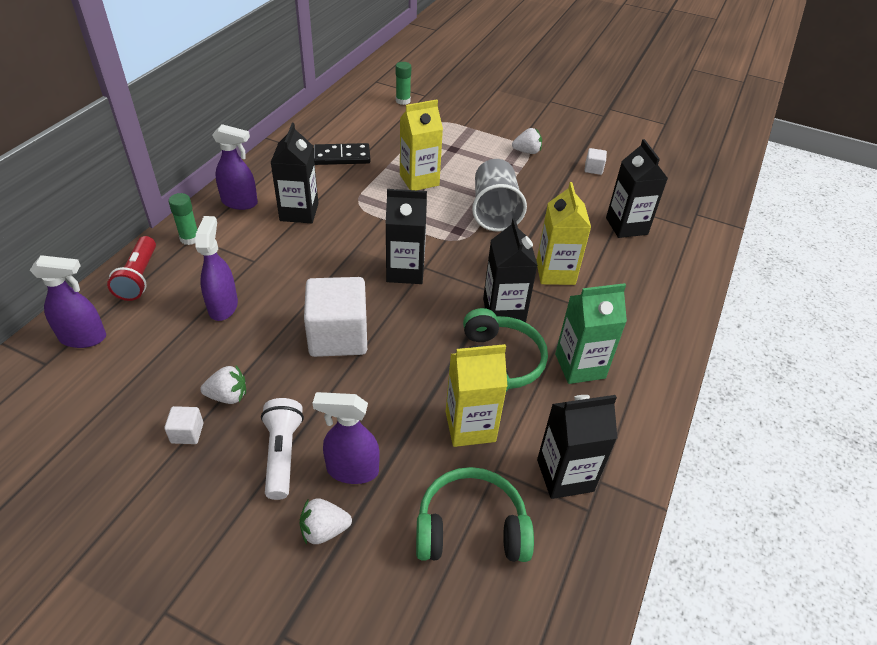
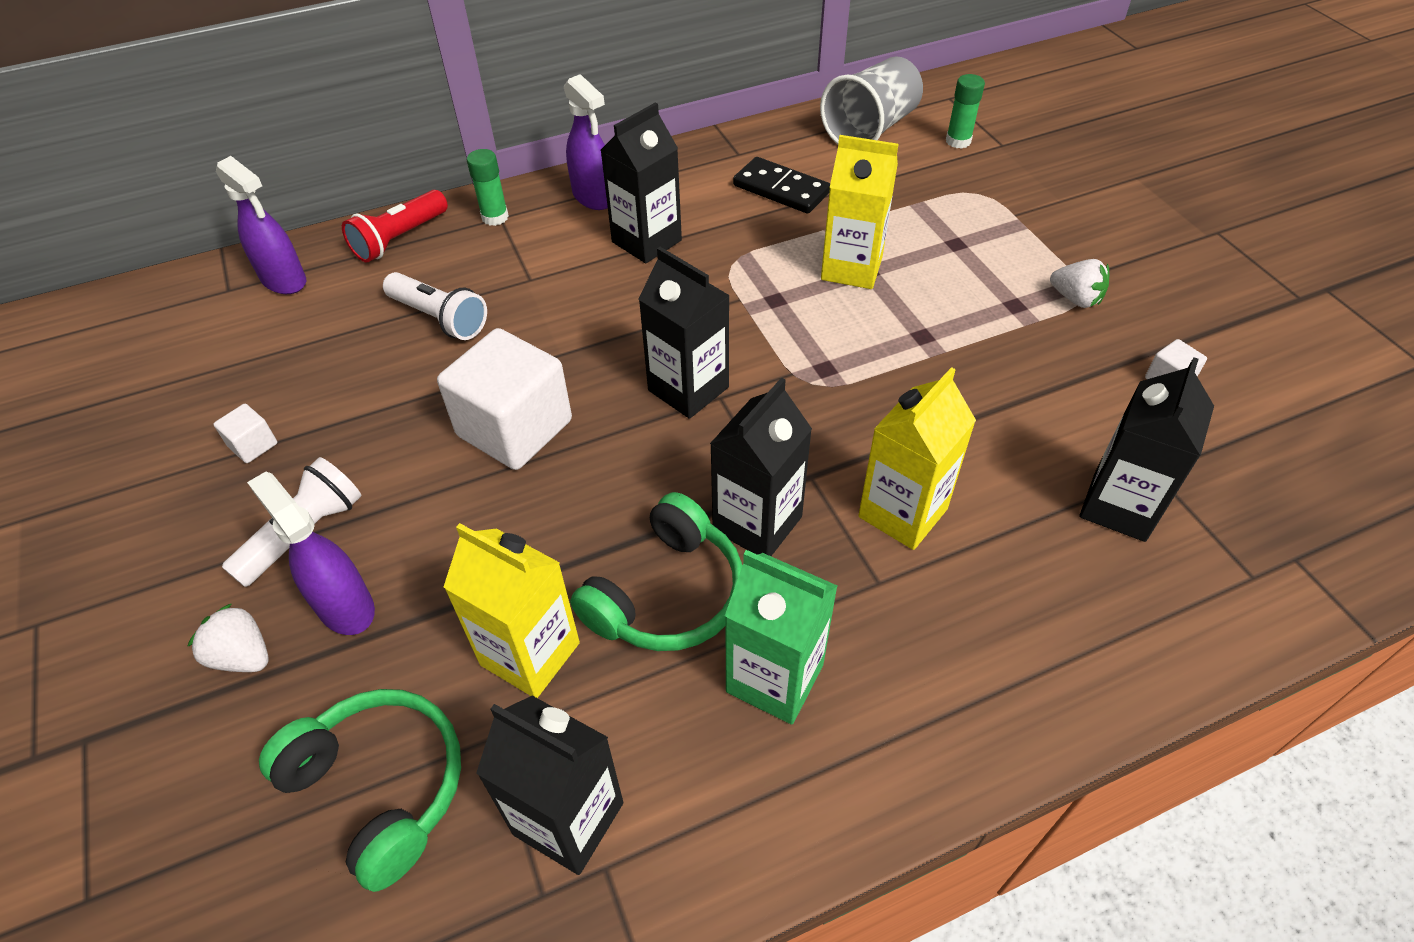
camera: 45 degrees right, 5 degrees up
(223, 306) = (439, 318): purple spray bottle -> white flashlight
(228, 396) = (330, 428): white strawberry -> none
(494, 211) = (913, 368): grey cup -> grey cup (870, 129)

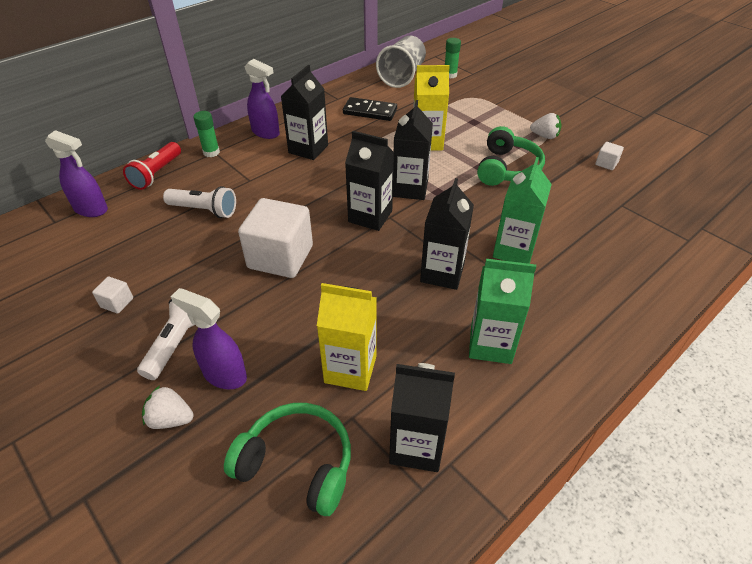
camera: 20 degrees left, 5 degrees down
(667, 594) = (412, 319): green headphones -> green headphones (507, 168)
(902, 513) = (513, 250): yellow carton -> green carton
(1119, 506) = (614, 223): black carton -> black carton (410, 189)

